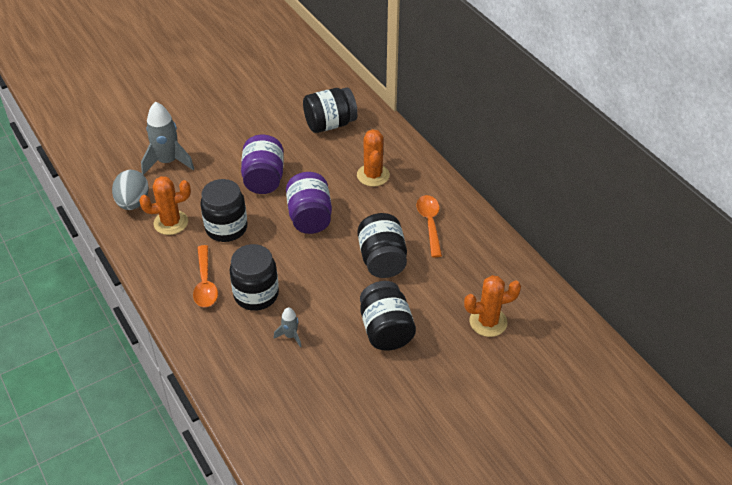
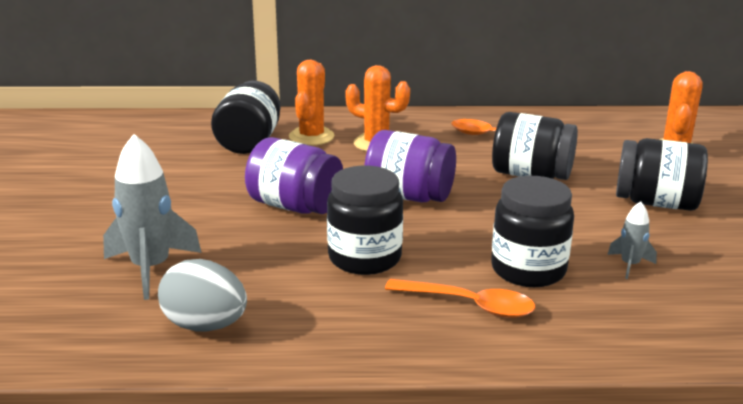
camera: 60 degrees left, 20 degrees down
(171, 222) = (298, 301): orange cactus -> orange cactus (311, 137)

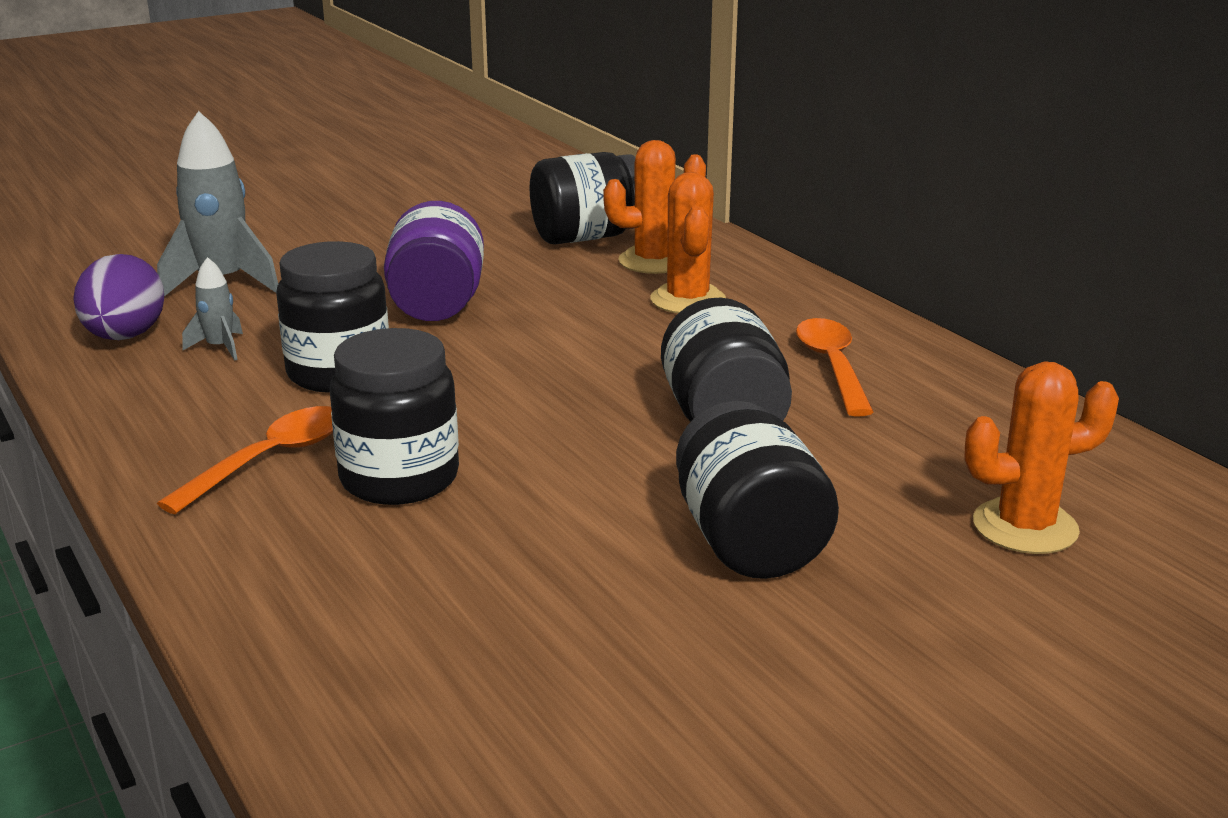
camera: 60 degrees right, 0 degrees up
(205, 325) = (125, 337): grey egg -> purple egg
(409, 196) = (542, 357): purple jar -> none
(470, 305) = (269, 459): orange spoon -> orange spoon turned 135 degrees counterclockwise
(630, 265) = (486, 553): grey rocket -> grey rocket (220, 348)

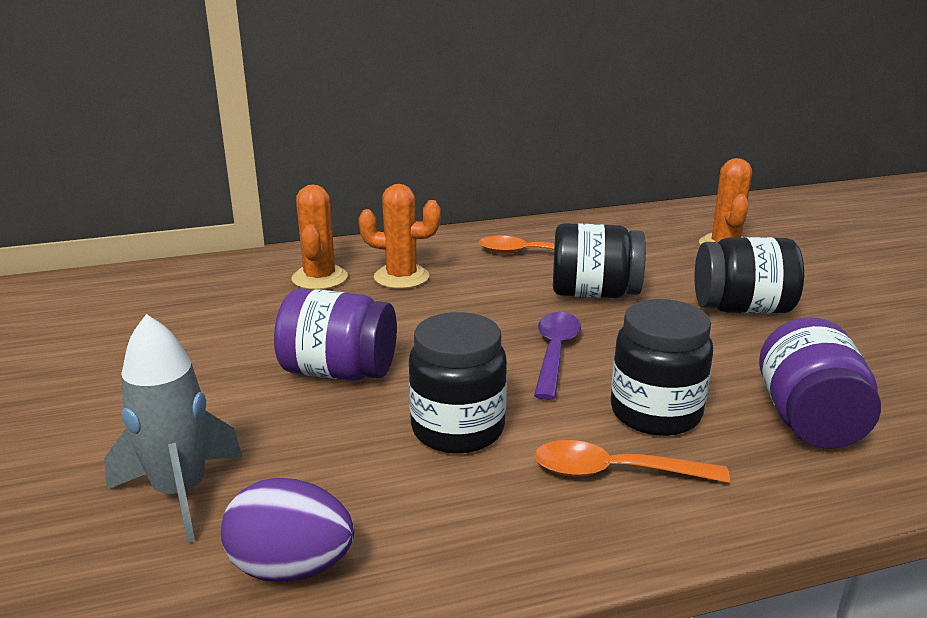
camera: 75 degrees left, 0 degrees up
(220, 348) = (363, 496): grey rocket -> none
(269, 459) = (615, 472): orange spoon -> orange spoon turned 45 degrees counterclockwise
(408, 589) = (809, 420): none -> purple jar
(527, 408) = (554, 353): none -> purple spoon
(587, 237) = (245, 294): black jar -> none

